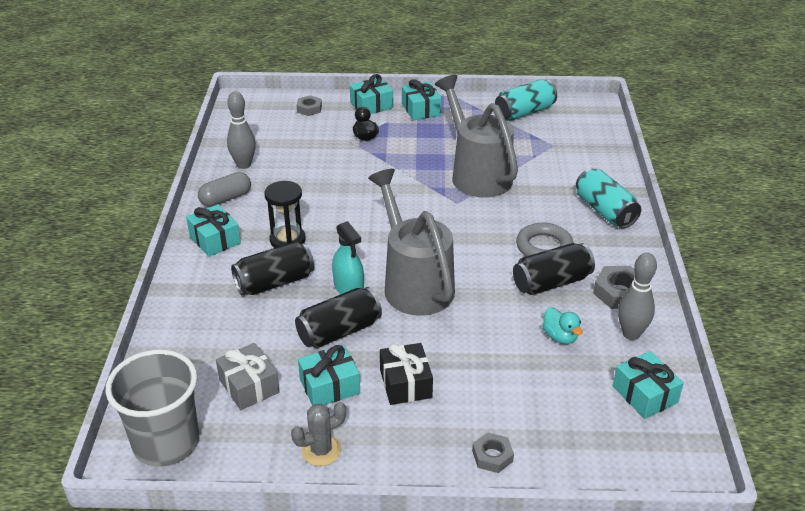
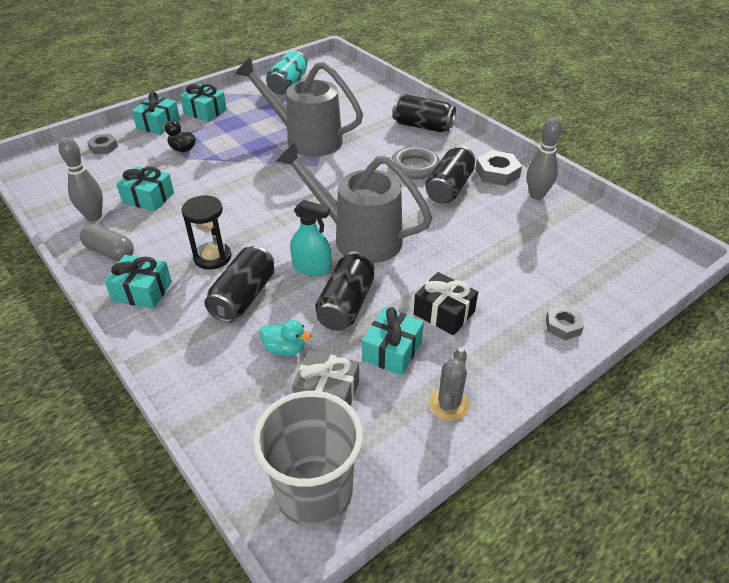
camera: 40 degrees left, 5 degrees up
(226, 198) = (110, 252): grey capsule -> grey capsule turned 75 degrees counterclockwise
(560, 337) = (500, 220): turquoise duck -> turquoise duck (285, 349)
(604, 211) = (423, 126): turquoise can -> black can
(645, 394) = (592, 228): turquoise gift -> turquoise gift (148, 198)

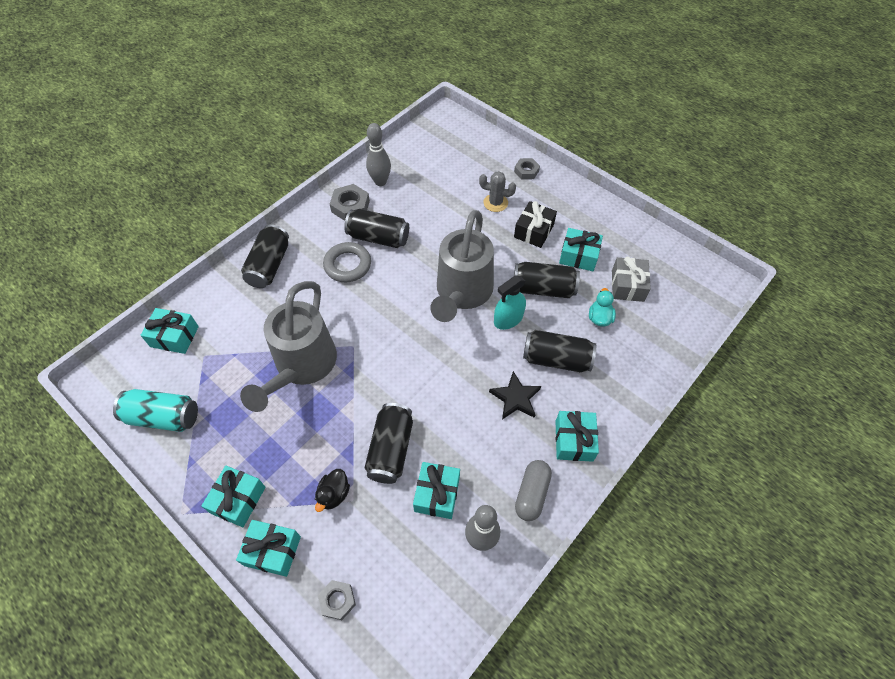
camera: 100 degrees left, 15 degrees up
(203, 178) = (391, 449): none -> black can
(212, 257) = (515, 398): black hourglass -> black star
(312, 267) = (508, 319): turquoise spray bottle -> turquoise spray bottle turned 135 degrees counterclockwise
(314, 492) = (698, 279): grey cup -> none
(358, 87) = (174, 336): none -> turquoise gift
(449, 404) = (611, 224): grey cactus -> grey cactus (495, 203)

